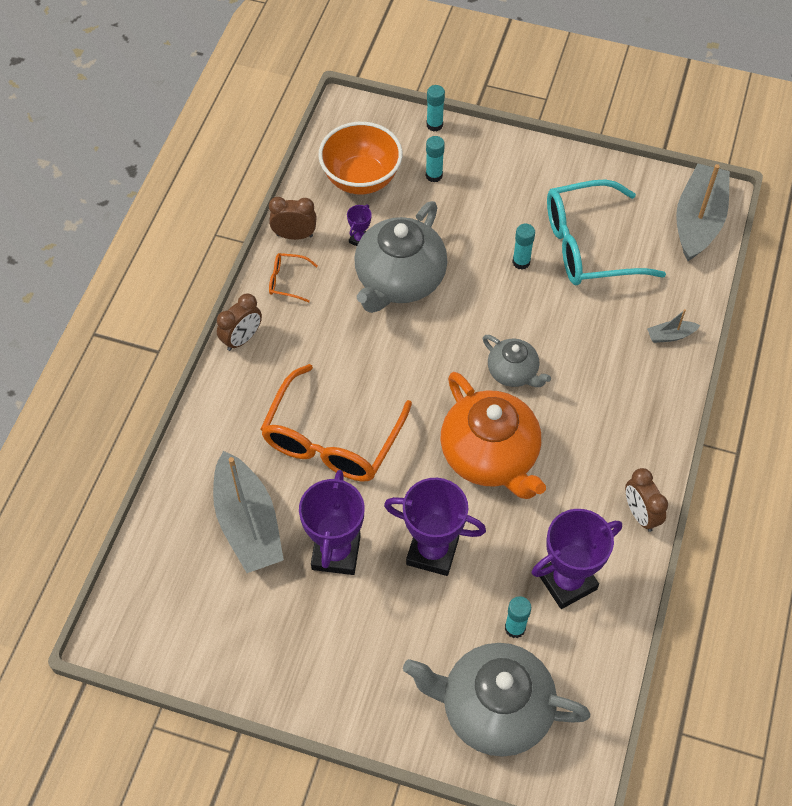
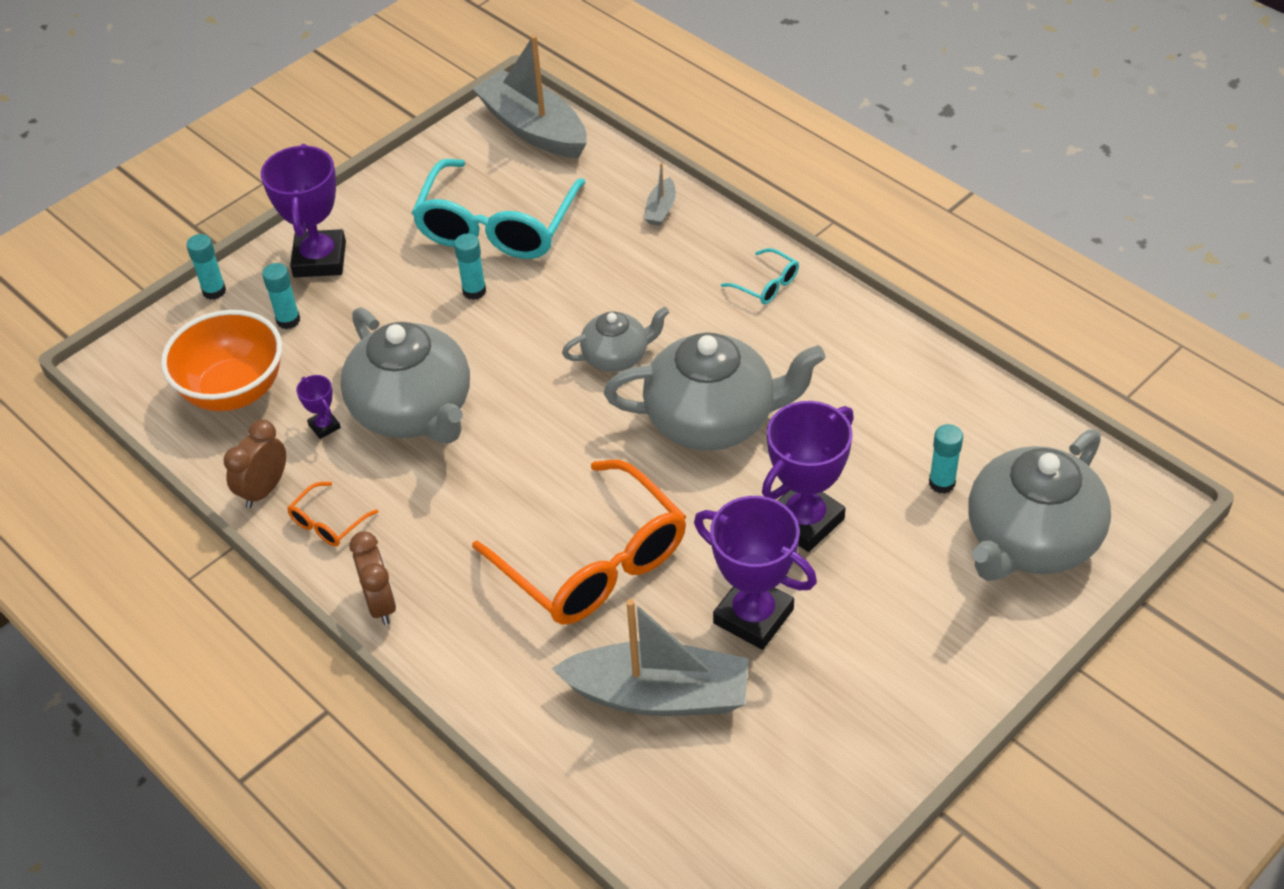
camera: 60 degrees left, 10 degrees down
(490, 456) = (713, 419): orange teapot -> grey teapot
(567, 581) = (909, 415): purple trophy -> purple trophy (320, 259)
(638, 435) = (766, 285): none -> turquoise glasses
(640, 514) = (862, 322): brown clock -> none

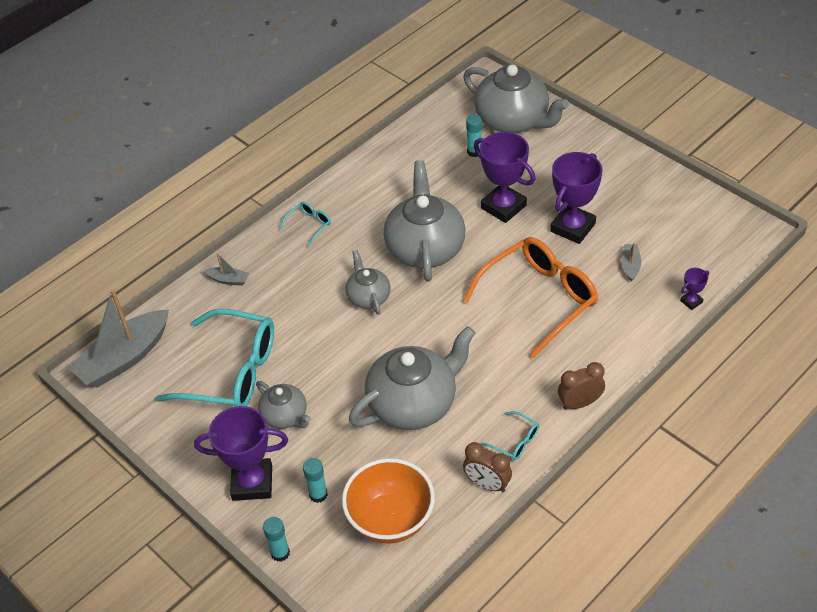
camera: 90 degrees left, 0 degrees up
(324, 426) = (427, 455): purple trophy -> purple trophy (691, 301)
(328, 523) = (515, 441): orange glasses -> turquoise glasses
(416, 282) = (285, 416): none -> grey teapot
(474, 291) = (298, 380): turquoise glue stick -> none
(658, 695) = (630, 265): grey boat -> grey boat, size x0.43

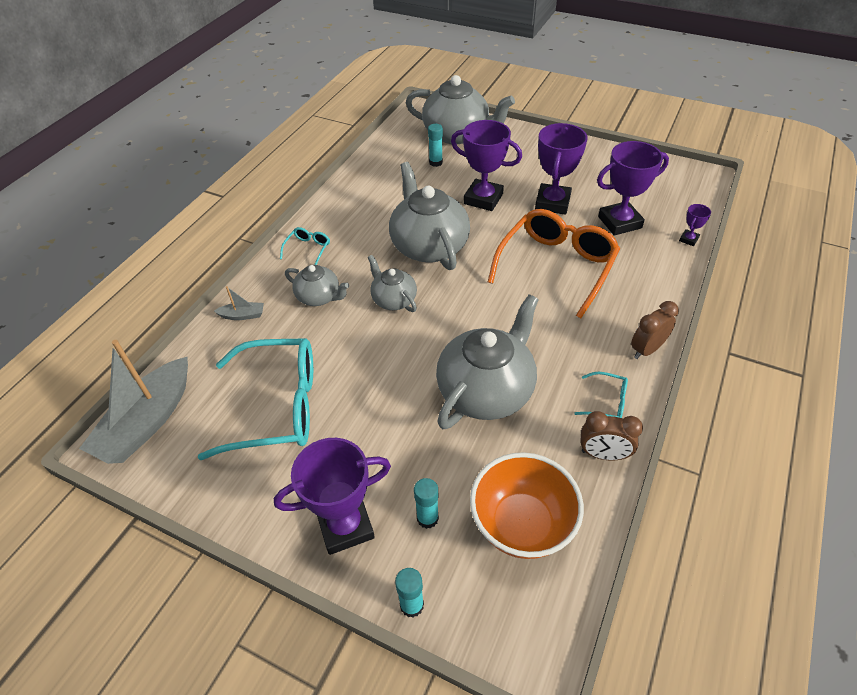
camera: 20 degrees left, 0 degrees up
(285, 416) = (355, 438): grey teapot -> grey teapot (319, 297)
(630, 265) = (619, 222): grey boat -> purple trophy

